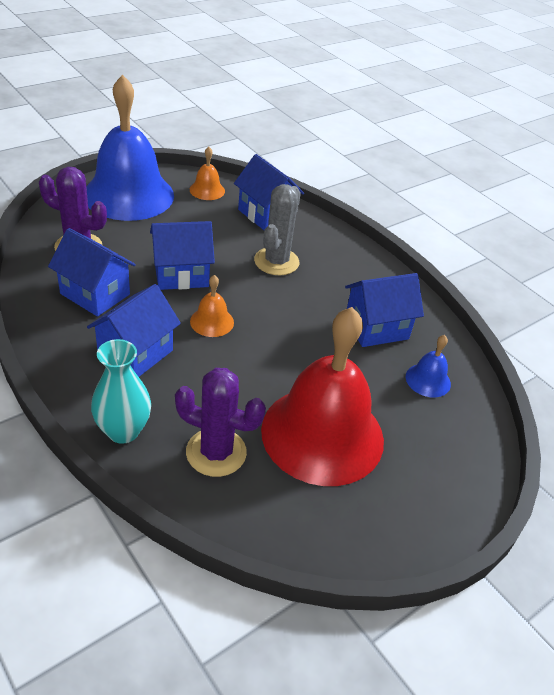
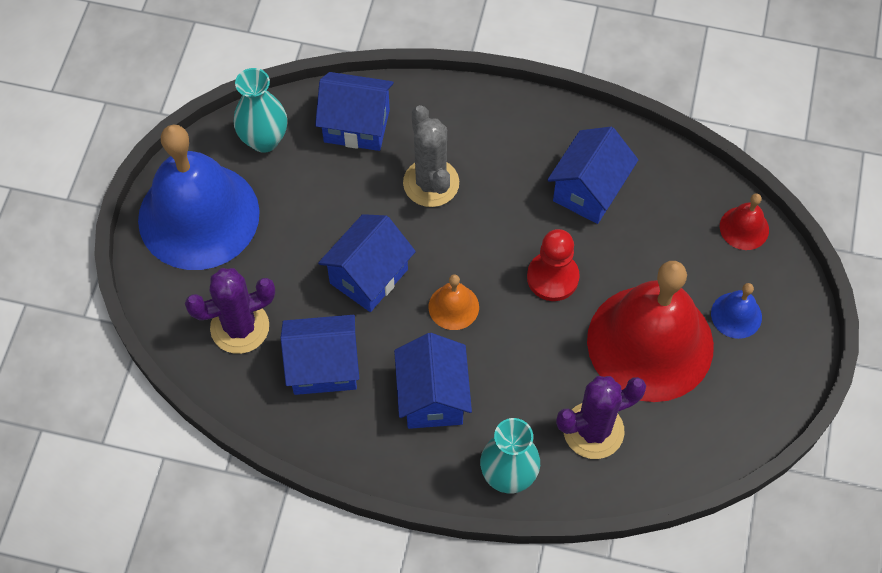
camera: 35 degrees left, 20 degrees up
(207, 190) = (264, 140): orange bell -> turquoise vase
(296, 352) = (552, 277): none -> red pawn
(428, 380) = (677, 214): blue bell -> blue bell (736, 315)
(474, 421) = (744, 228): none -> red bell

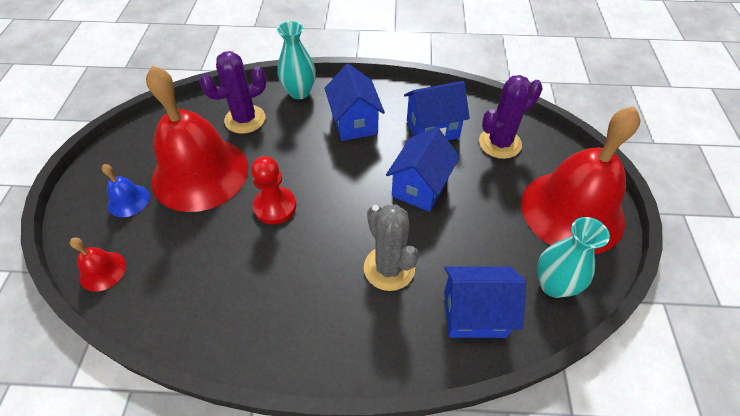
camera: 170 degrees right, 10 degrees down
(198, 216) = (572, 211): blue bell -> red bell
(453, 307) = (350, 176): orange bell -> none
(589, 190) = (243, 283): blue house -> none

